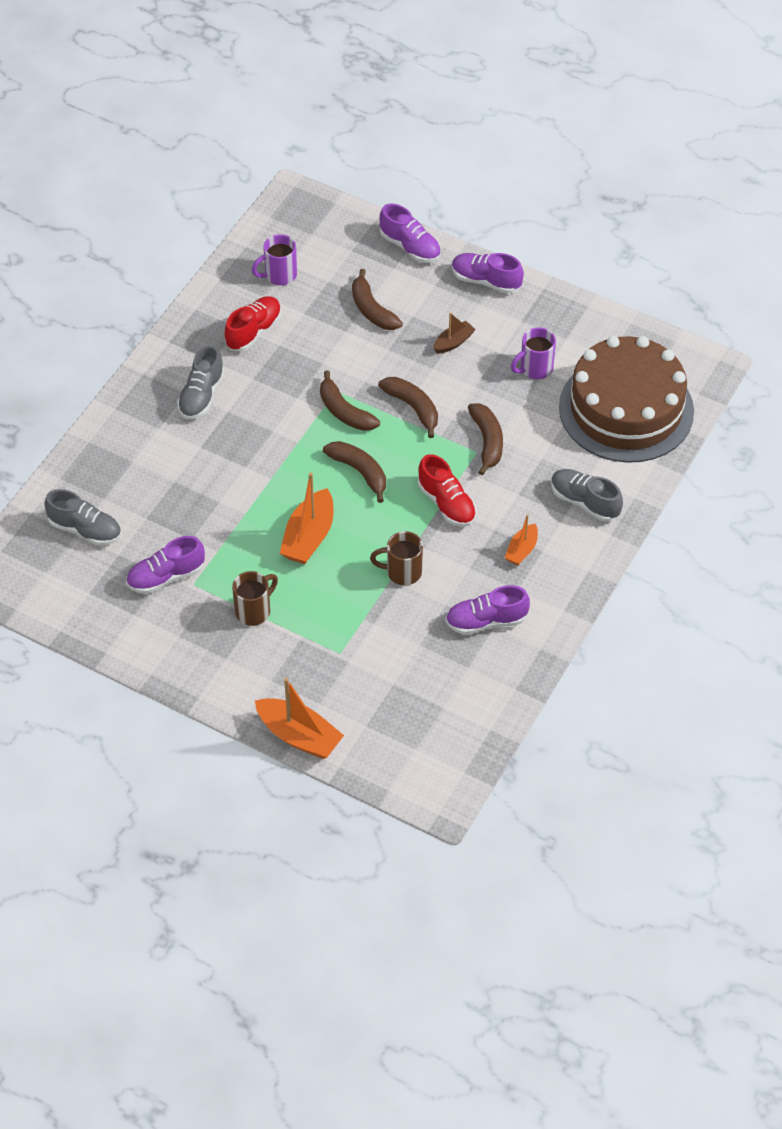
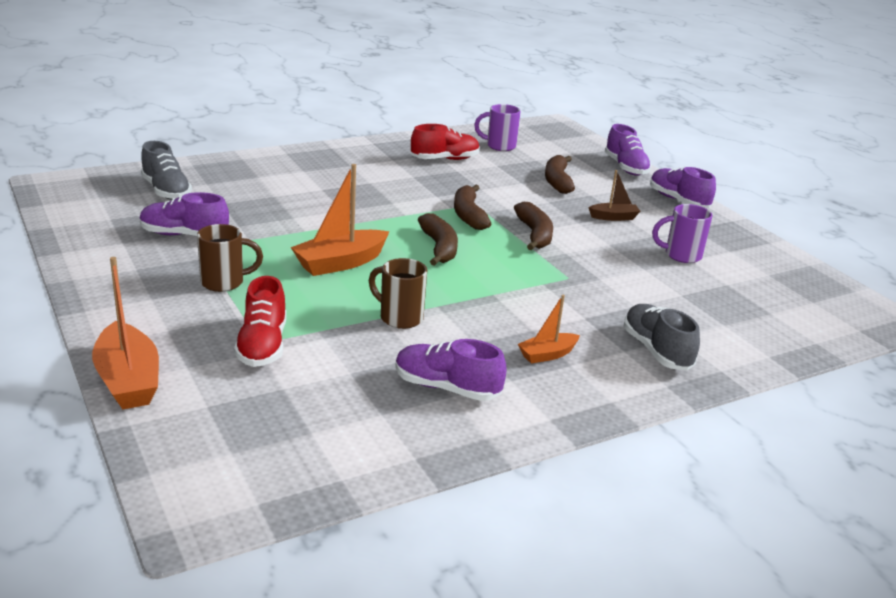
camera: 30 degrees right, 25 degrees down
(201, 396) = (360, 170): grey shoe -> none
(446, 503) = (500, 295): red shoe -> red shoe (262, 346)
(487, 441) = (586, 276): brown banana -> none
(626, 409) = (762, 310): brown cake -> none

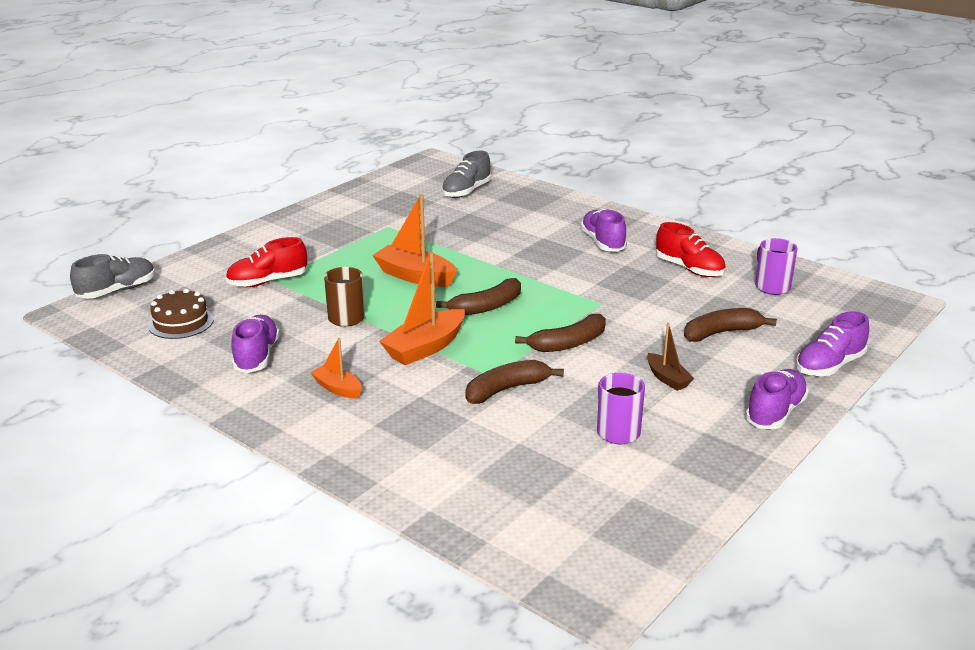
camera: 70 degrees right, 0 degrees up
(128, 380) = (198, 257): orange boat -> orange boat (425, 348)
(184, 235) = (401, 217): purple shoe -> purple shoe (603, 243)
(224, 282) = (344, 247): brown mug -> none
(315, 426) = (181, 322): none -> brown cake
(468, 215) = (571, 305): brown banana -> brown banana (506, 389)
(656, 351) = (387, 441): grey shoe -> grey shoe (117, 291)

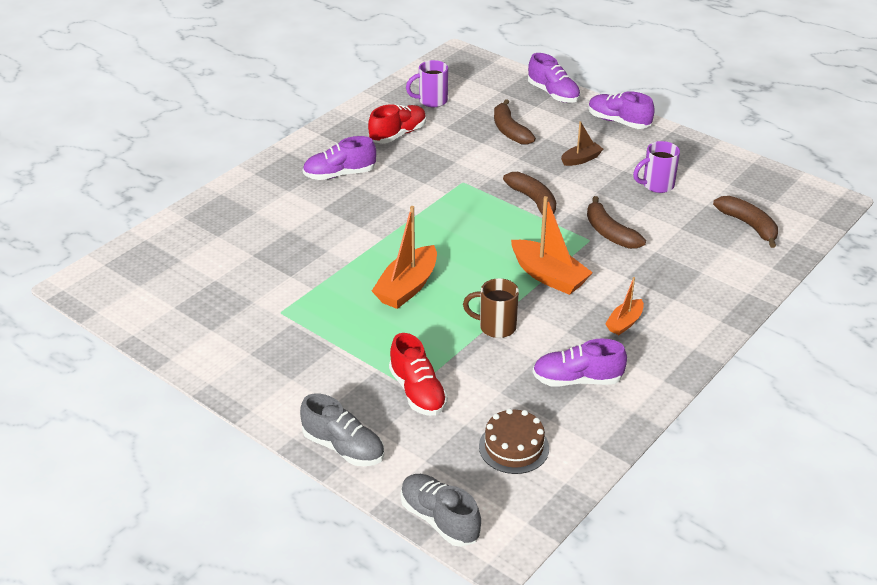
camera: 90 degrees left, 10 degrees up
(466, 191) = (191, 257): grey shoe -> grey shoe (343, 447)
(486, 307) = (471, 242): brown banana -> brown banana (748, 225)

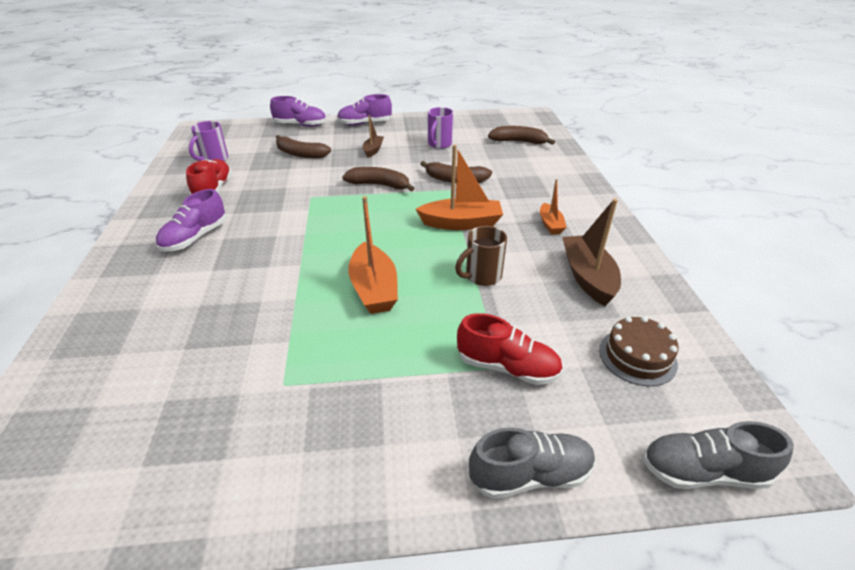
camera: 45 degrees left, 0 degrees up
(577, 380) = (587, 277): purple shoe -> brown boat

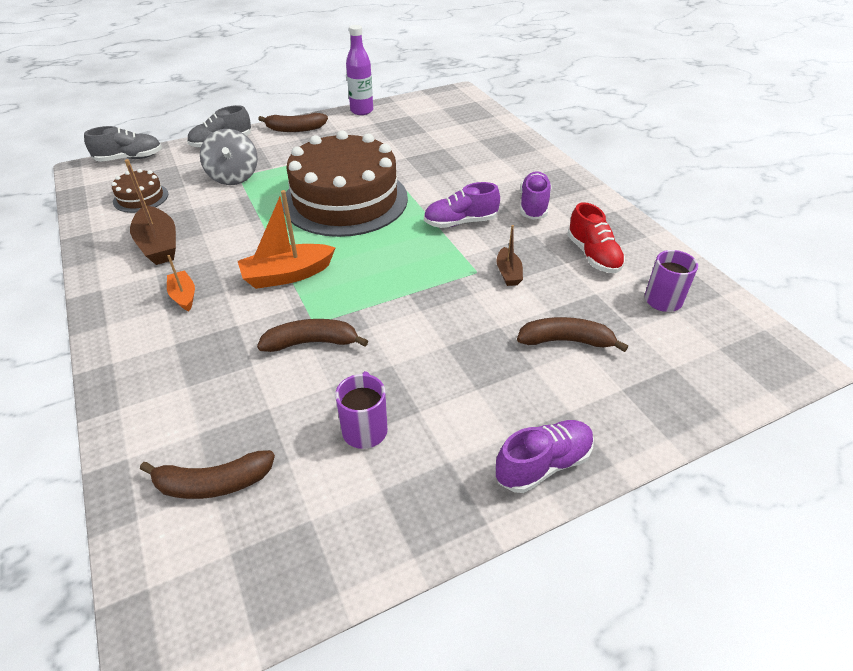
camera: 160 degrees right, 5 degrees up
(212, 520) = (361, 111): none -> purple bottle
(300, 125) = (652, 421): purple shoe -> purple shoe (460, 222)
(373, 150) = (467, 380): brown boat -> brown boat (508, 273)
(374, 289) = (345, 200): orange boat -> brown cake
(379, 185) = (409, 308): brown banana -> brown banana (295, 129)
(482, 276) = (257, 226): brown mug -> none
(507, 367) = (234, 176): red shoe -> grey spinning top

